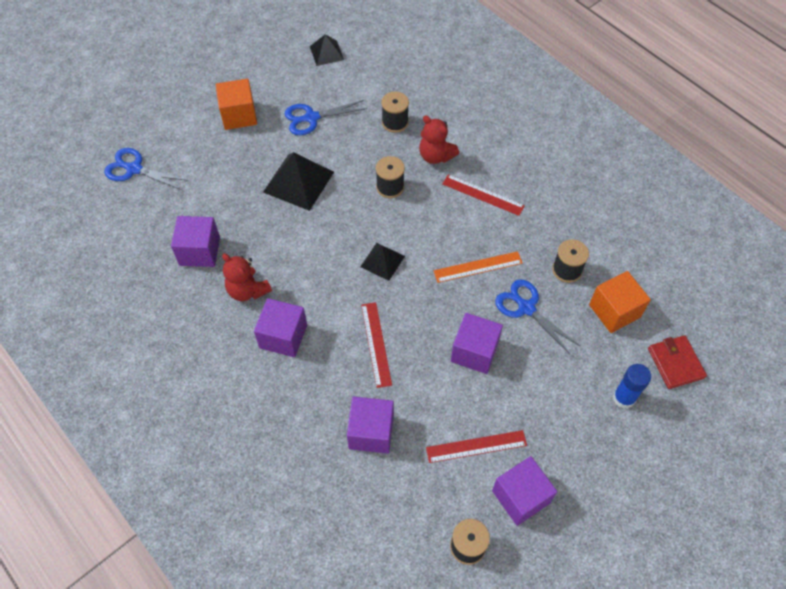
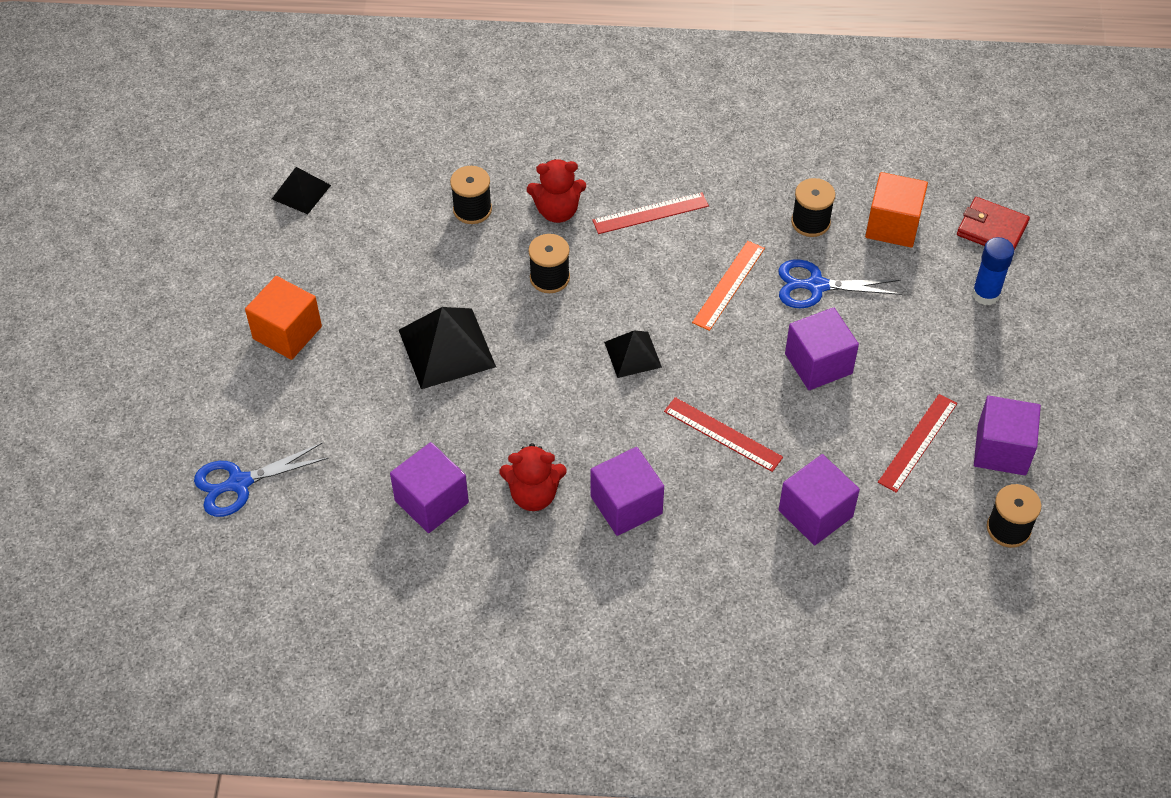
camera: 45 degrees left, 5 degrees down
(311, 118) = (375, 273): blue scissors -> none

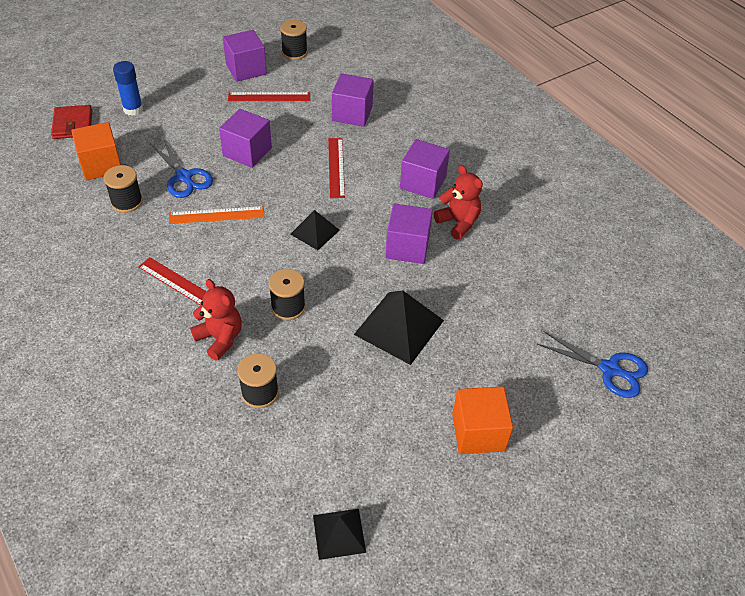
camera: 130 degrees left, 5 degrees down
(431, 501) = (512, 264): purple cube -> purple cube (407, 247)

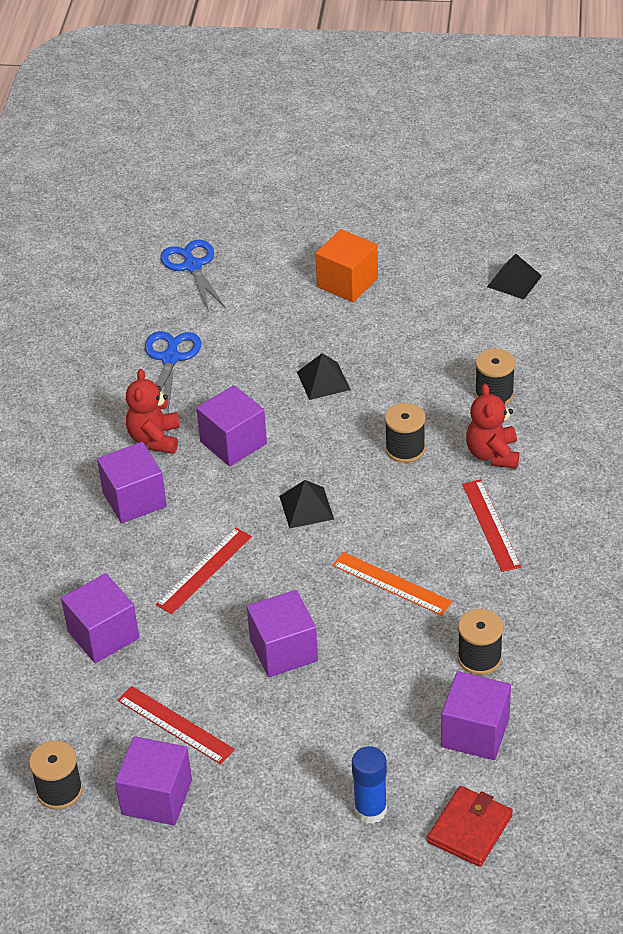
camera: 135 degrees left, 5 degrees down
(101, 165) = (475, 732): orange cube -> purple cube
(184, 177) = (388, 656): blue scissors -> blue scissors (170, 358)
(399, 327) = (323, 380): black pyramid -> black pyramid, size x0.59

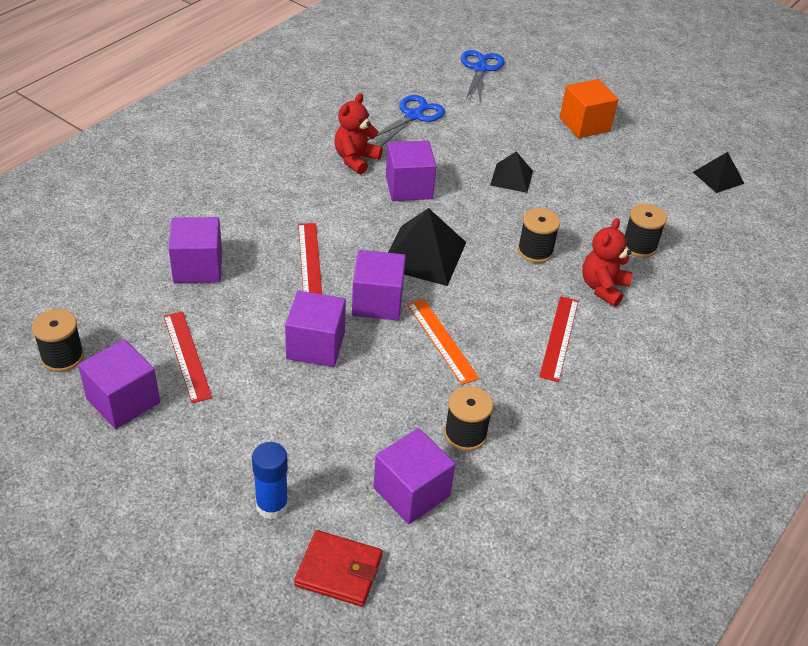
camera: 25 degrees right, 0 degrees up
(134, 499) = (305, 190): purple cube -> purple cube (377, 302)
(204, 570) = (309, 260): red ruler -> red ruler turned 75 degrees counterclockwise
(306, 507) = (424, 255): black pyramid -> black pyramid, size x1.69
(470, 829) = (339, 571): red wallet -> red wallet turned 45 degrees clockwise

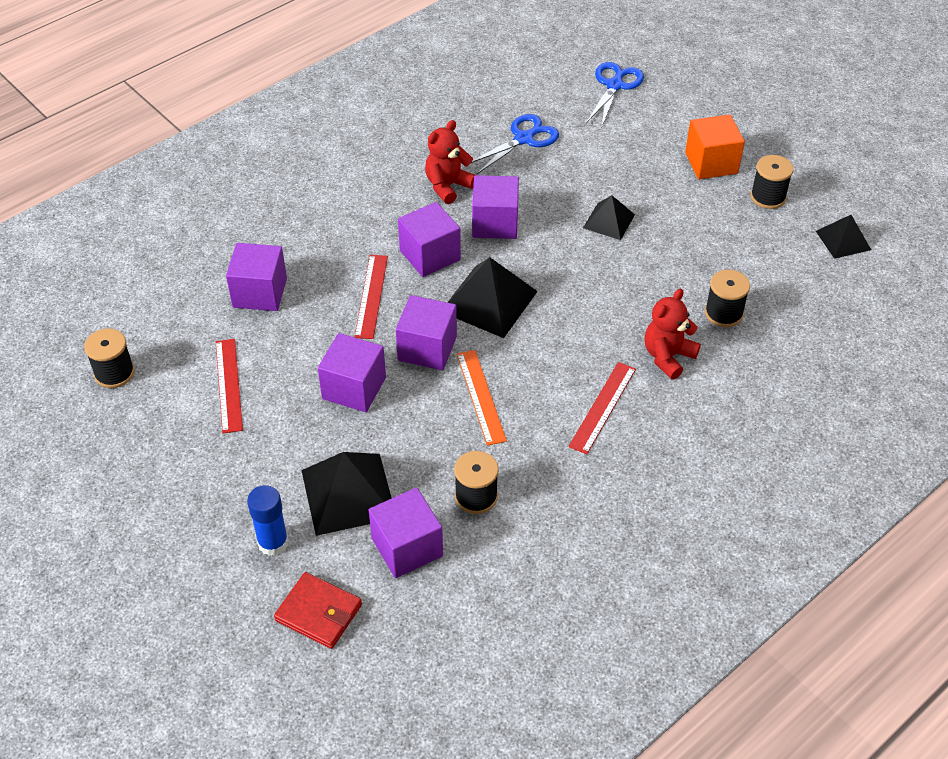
camera: 15 degrees right, 5 degrees up
(123, 401) = (160, 423): purple cube -> purple cube (430, 255)
(337, 446) = (348, 493): none -> black pyramid
(535, 251) = (608, 308): black spool -> black spool (768, 197)

